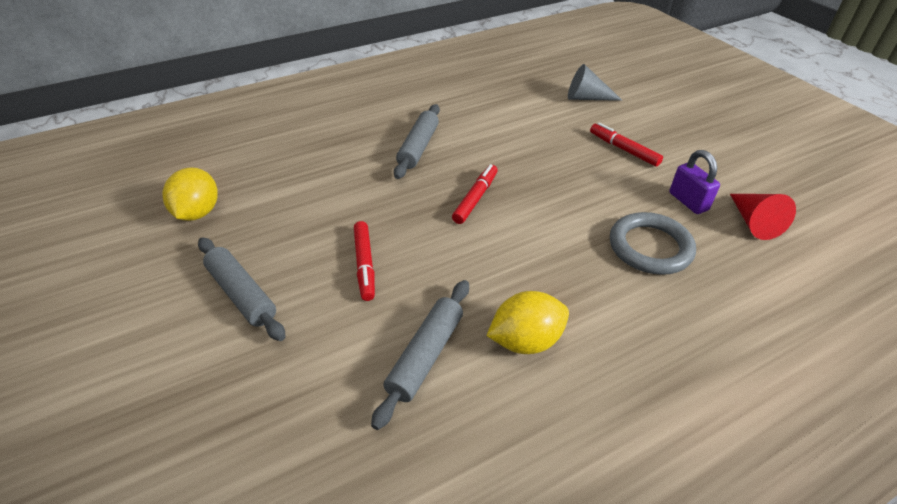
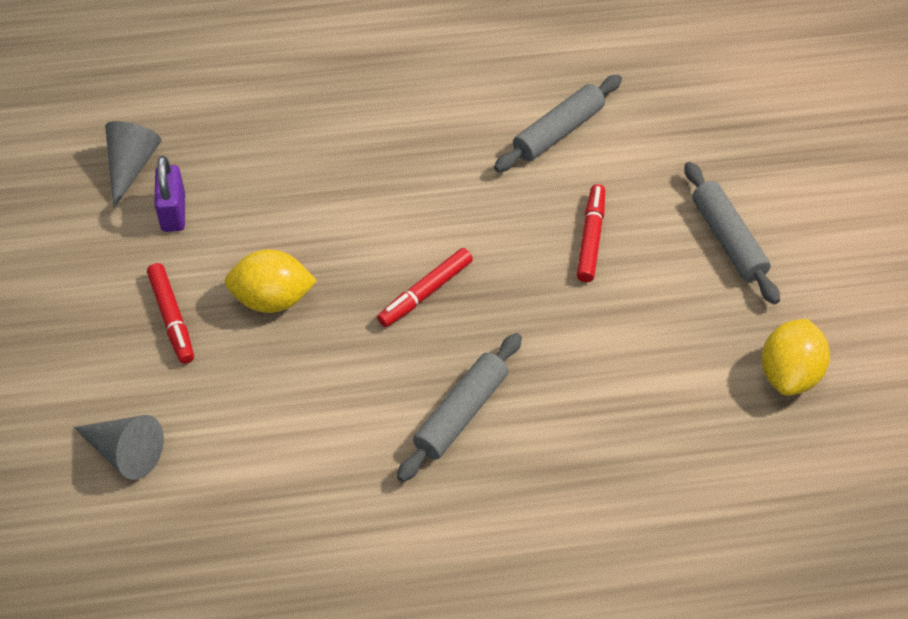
camera: 160 degrees left, 10 degrees up
(526, 340) = (463, 119): yellow lemon -> yellow lemon (272, 299)
(650, 247) = (272, 171): grey ring -> none
(753, 222) = (131, 166): red cone -> grey cone

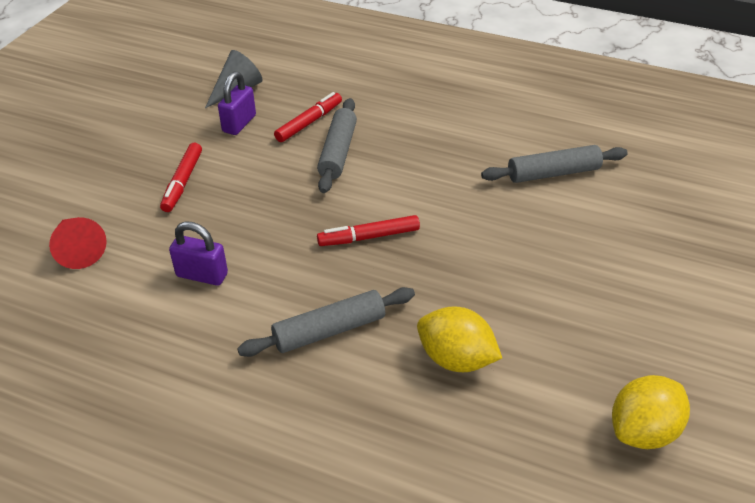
camera: 30 degrees right, 10 degrees down
(125, 452) = (78, 249): grey cone -> red cone
(272, 299) = (257, 198): yellow lemon -> yellow lemon (455, 359)
(287, 417) = (202, 275): none -> purple padlock
(591, 238) = (528, 252): red marker -> red marker (309, 122)
(728, 240) = (651, 300): grey rolling pin -> grey rolling pin (338, 152)

